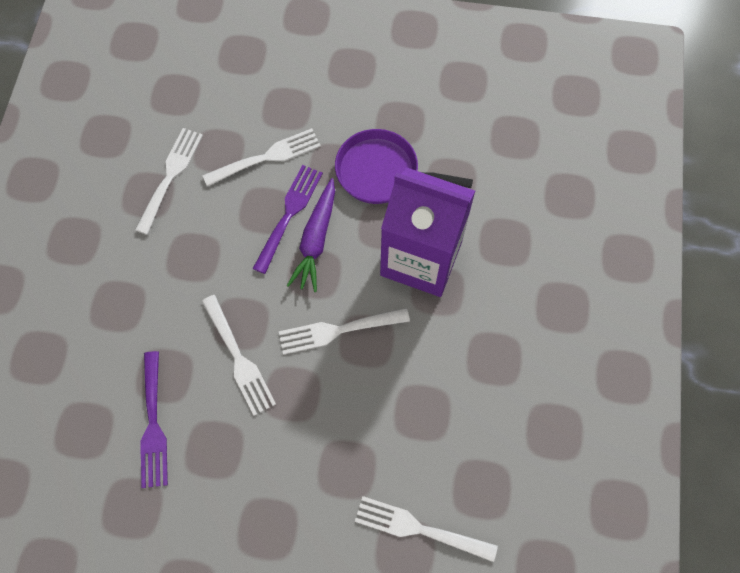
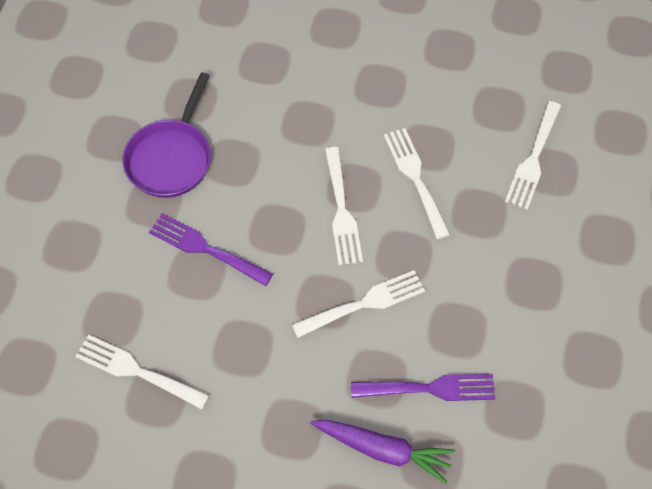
camera: 85 degrees left, 5 degrees down
(267, 157) = (131, 267): white fork -> white fork (415, 178)
(316, 240) = (239, 225): purple carrot -> purple carrot (383, 449)
(421, 258) = (273, 133): purple carton -> none

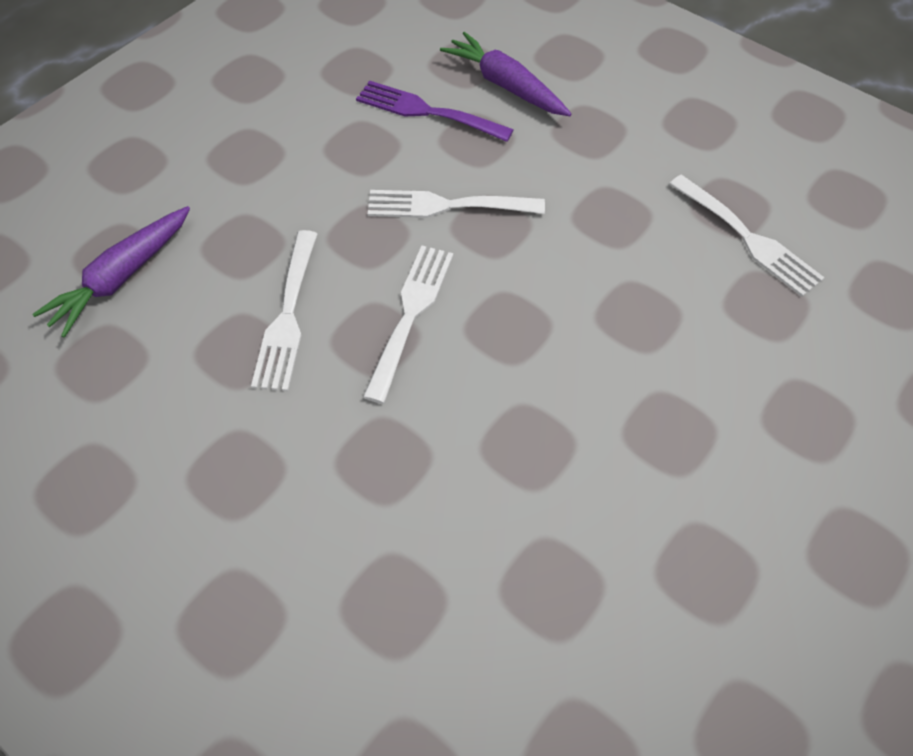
camera: 155 degrees left, 5 degrees down
(171, 158) = (620, 492): purple pan -> none
(205, 249) = (616, 339): purple fork -> none
(533, 159) = (122, 277): white fork -> purple carrot

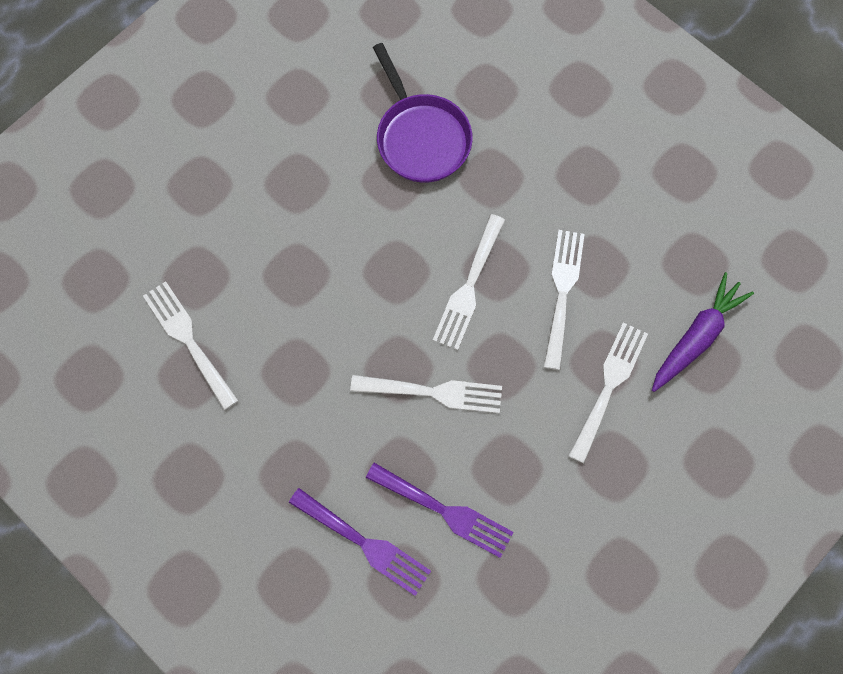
camera: 175 degrees left, 15 degrees up
(240, 223) = (609, 386): none -> white fork
(495, 514) = (421, 137): none -> purple pan
(505, 85) = (365, 543): purple carrot -> purple fork

